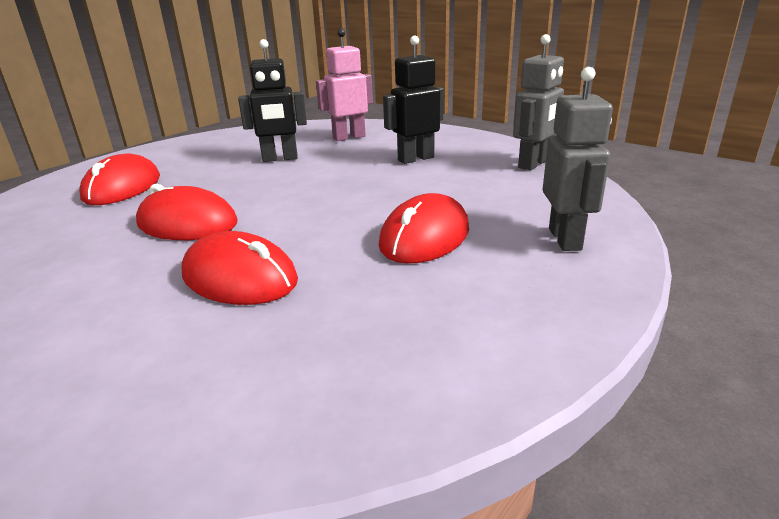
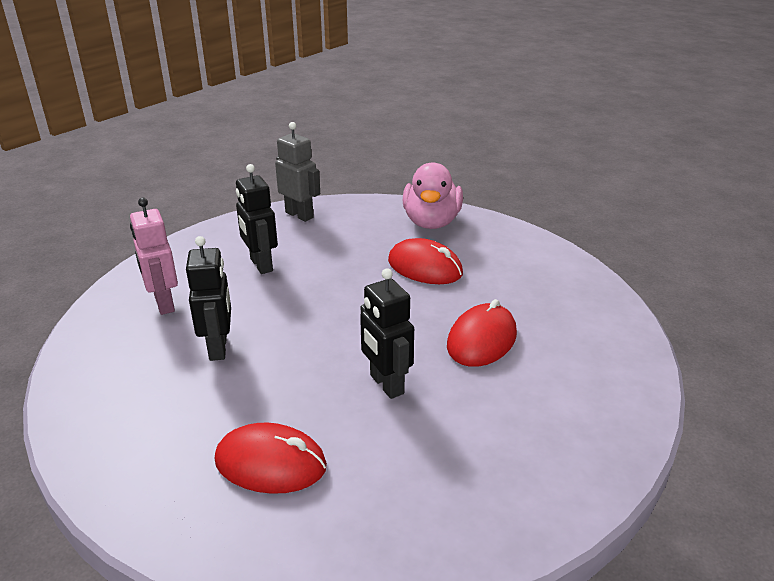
camera: 90 degrees left, 5 degrees up
(187, 223) = (386, 384): red mouse -> black robot
(565, 239) = (431, 222): grey robot -> pink duck

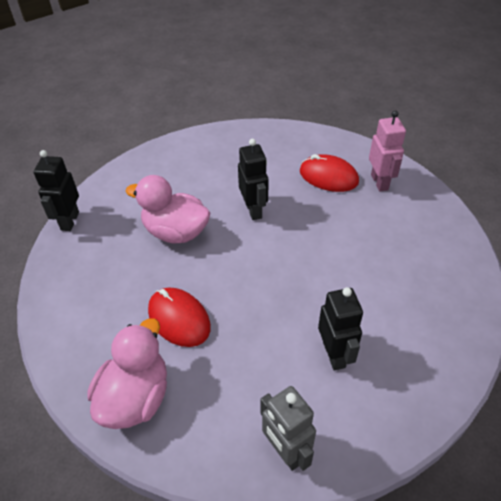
camera: 165 degrees left, 15 degrees up
(164, 304) = (420, 315): pink robot -> pink robot (380, 182)
(219, 348) = (365, 258): black robot -> black robot (69, 221)
(482, 340) = (176, 232): red mouse -> pink duck

